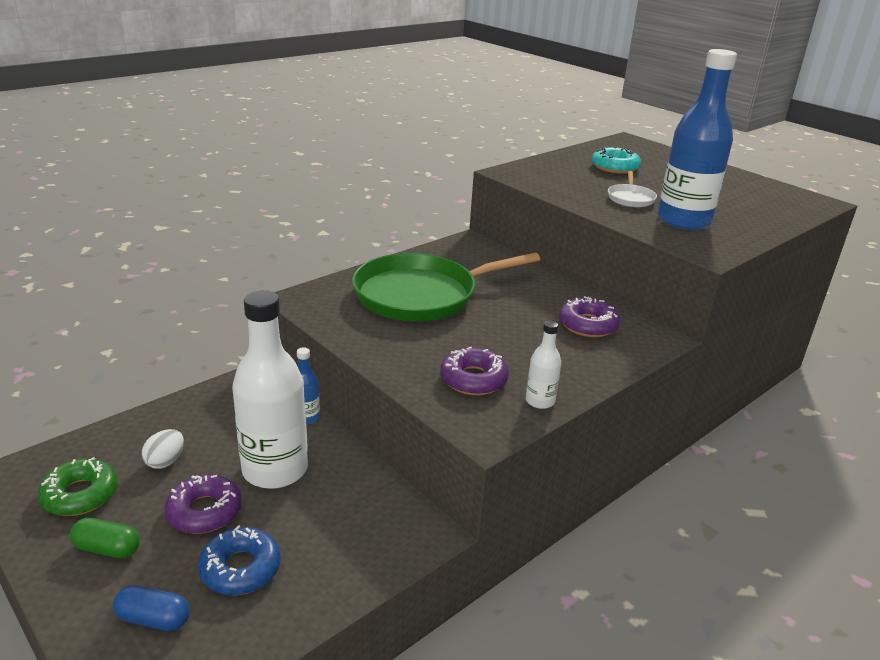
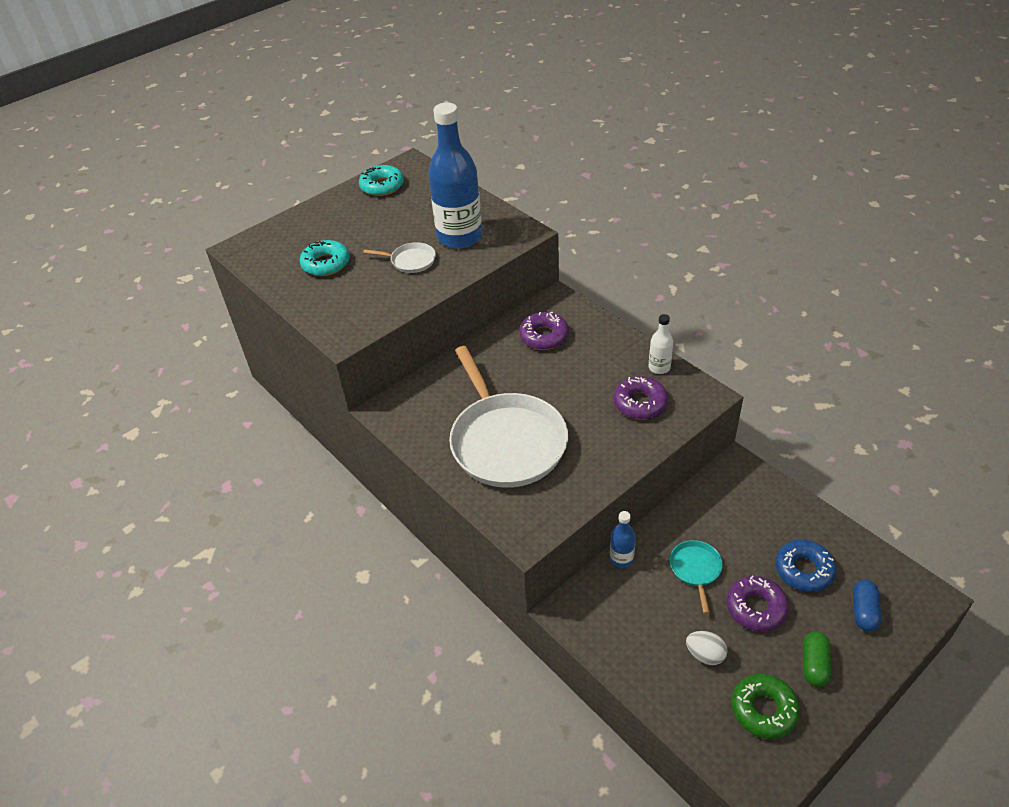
camera: 85 degrees left, 15 degrees up
(275, 470) = (695, 569): white bottle -> turquoise pan
(421, 295) = (506, 441): green pan -> white pan
(762, 189) = (382, 186): none -> turquoise donut

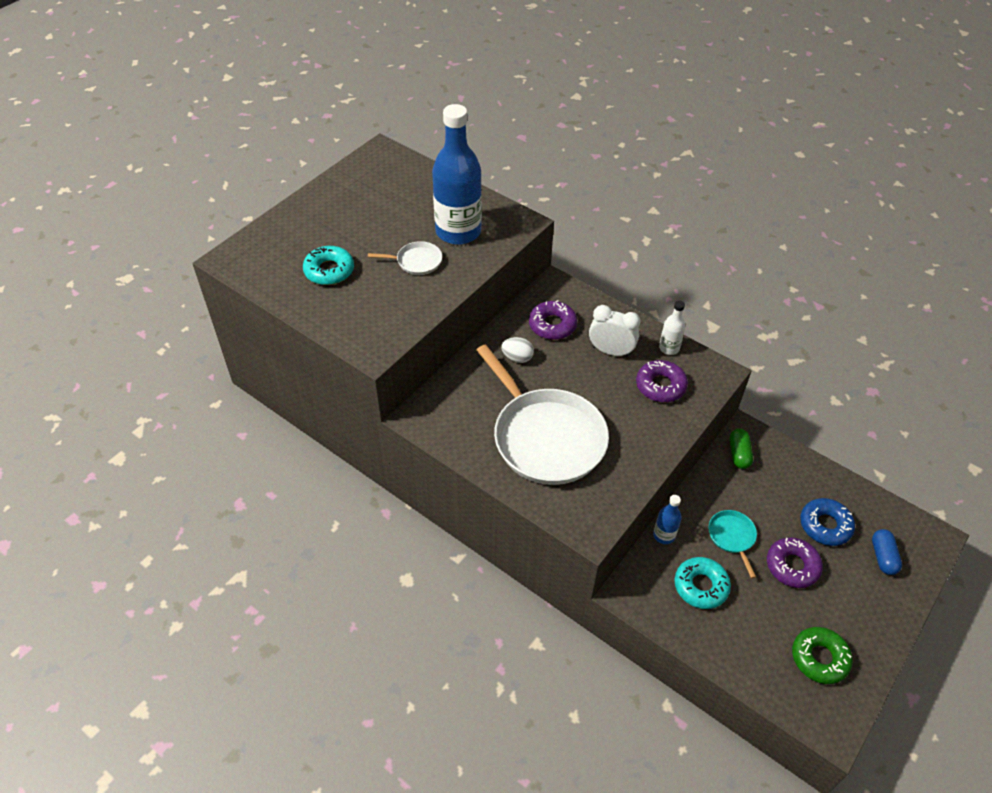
camera: 15 degrees left, 5 degrees up
(382, 186) = (360, 179): turquoise donut -> turquoise donut (701, 586)
(597, 365) = (611, 351): none -> white clock
(705, 655) = (759, 616): white egg -> white egg (517, 358)
(814, 664) = (852, 611): green capsule -> green capsule (738, 454)

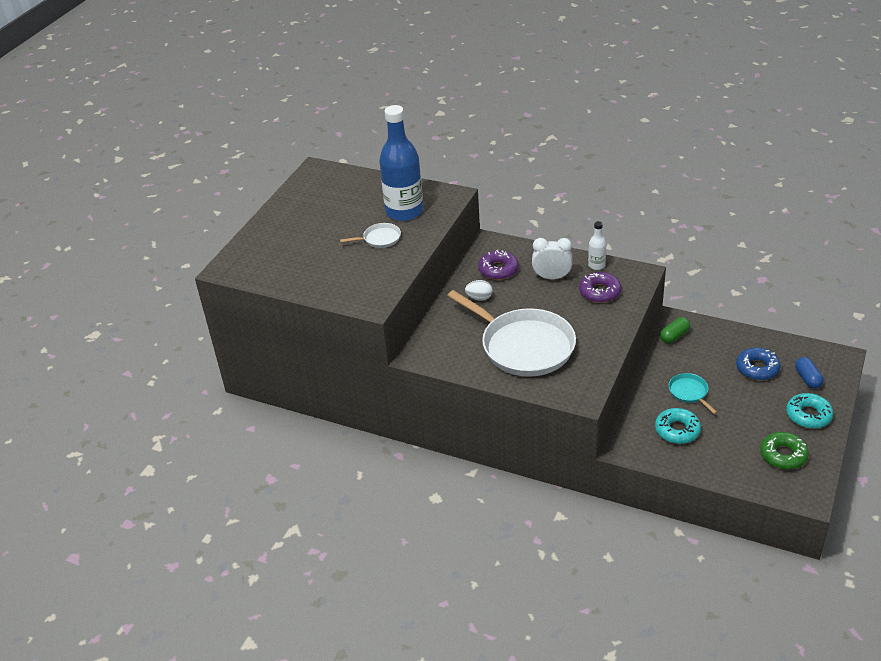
camera: 10 degrees left, 10 degrees down
(329, 271) = (311, 260): turquoise donut -> turquoise donut (808, 415)
(664, 535) = (636, 403): blue bottle -> none
(738, 454) = (674, 336): green capsule -> green capsule turned 60 degrees clockwise
(792, 566) = (742, 401): purple donut -> none

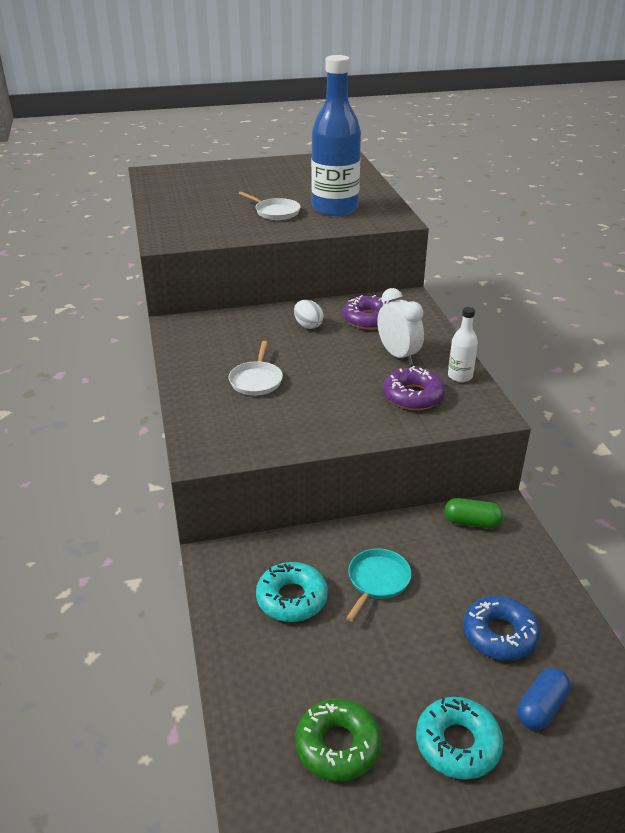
camera: 50 degrees right, 5 degrees down
(524, 346) = (256, 380): white pan -> white pan, size x0.43

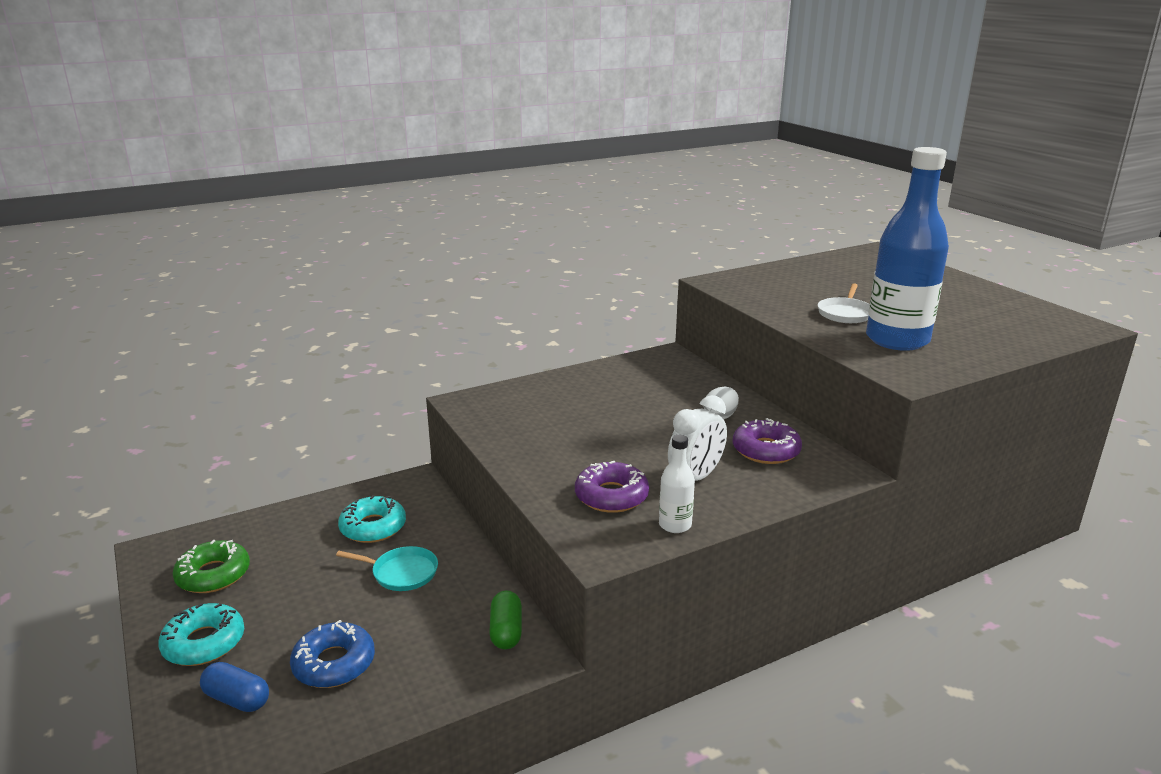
camera: 75 degrees right, 10 degrees down
(256, 380) = (592, 406): white pan -> none

